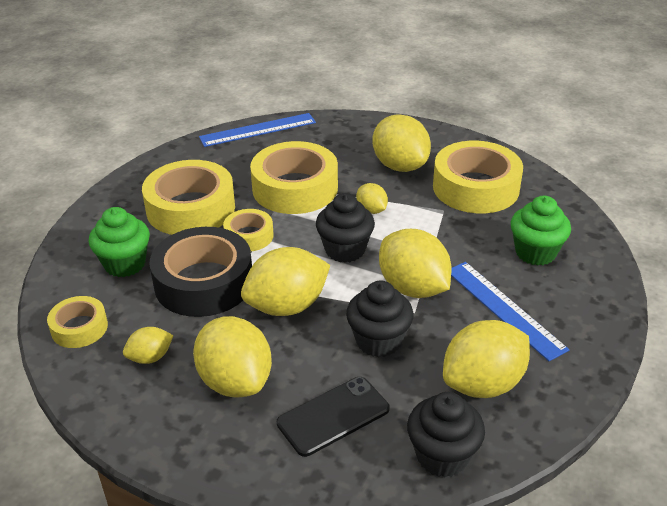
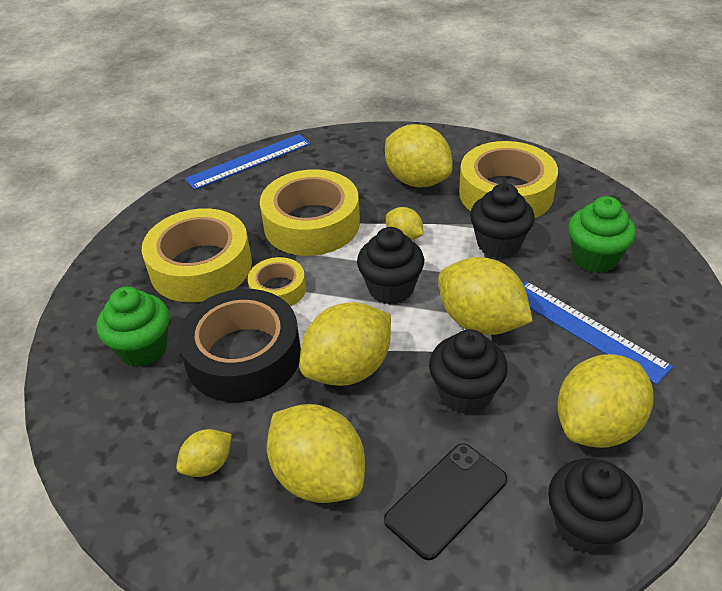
camera: 10 degrees left, 5 degrees up
(79, 328) = (110, 441): yellow tape -> none
(453, 228) = (498, 244): none -> black cupcake

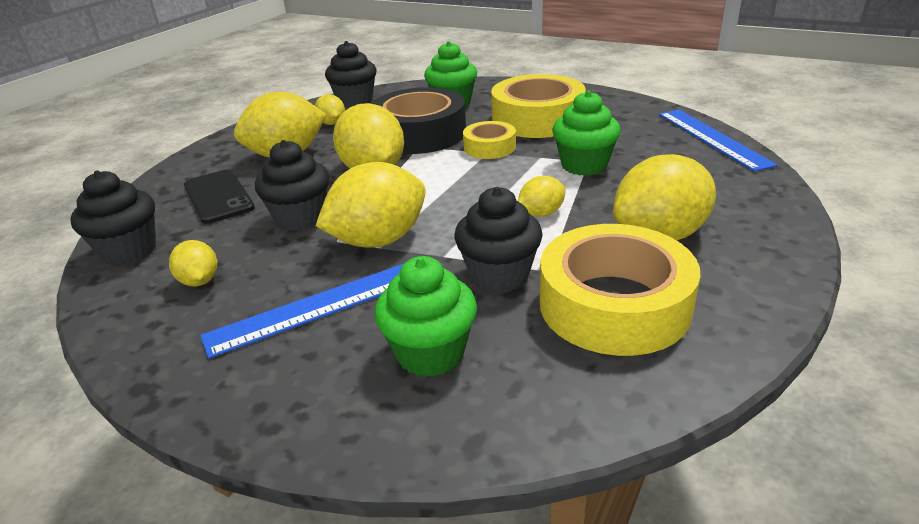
camera: 105 degrees right, 10 degrees down
(311, 224) = (584, 165): yellow tape -> green cupcake
(391, 288) = (459, 197): black cupcake -> black cupcake (355, 101)
(597, 425) = (199, 281): yellow lemon -> yellow lemon, size x0.51

